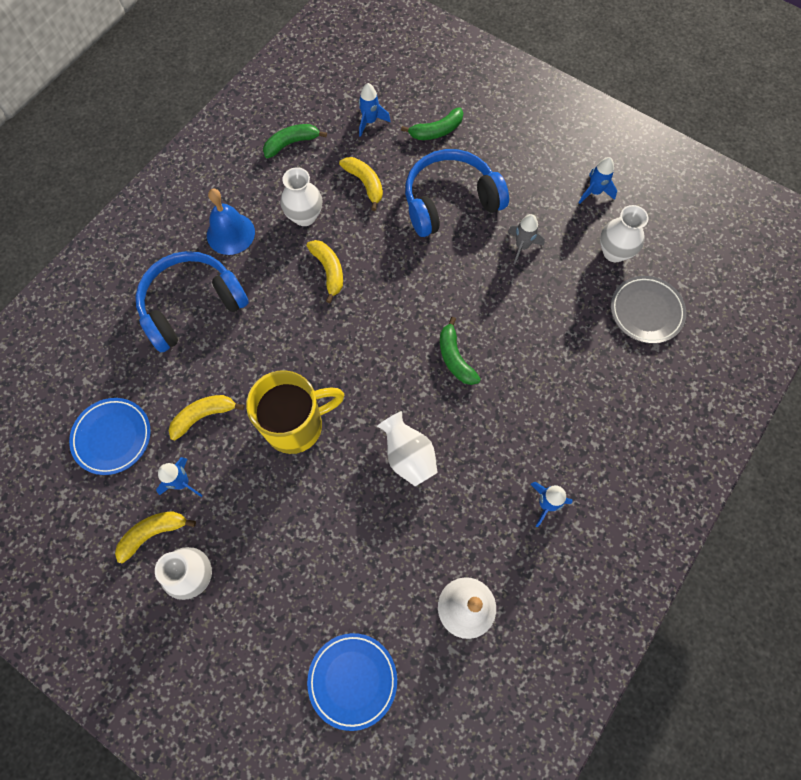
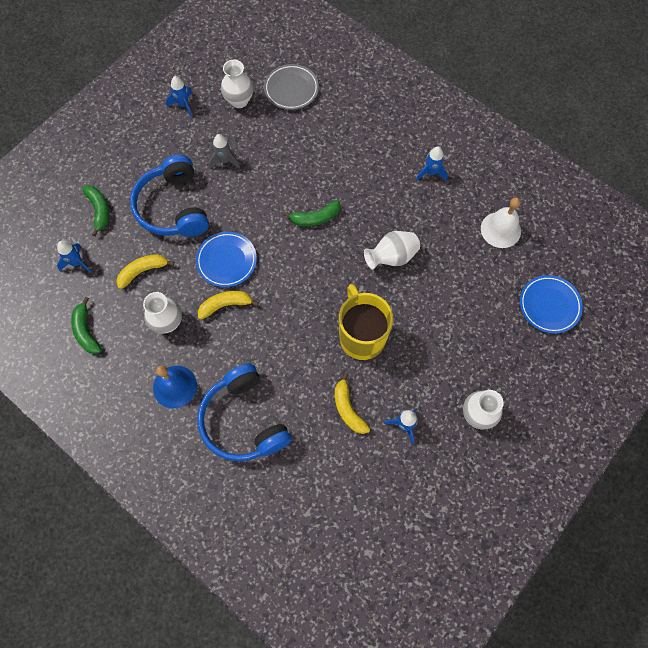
camera: 85 degrees left, 0 degrees up
(112, 437) = (361, 485): blue plate -> blue plate (227, 261)
(153, 533) = (444, 448): yellow banana -> none

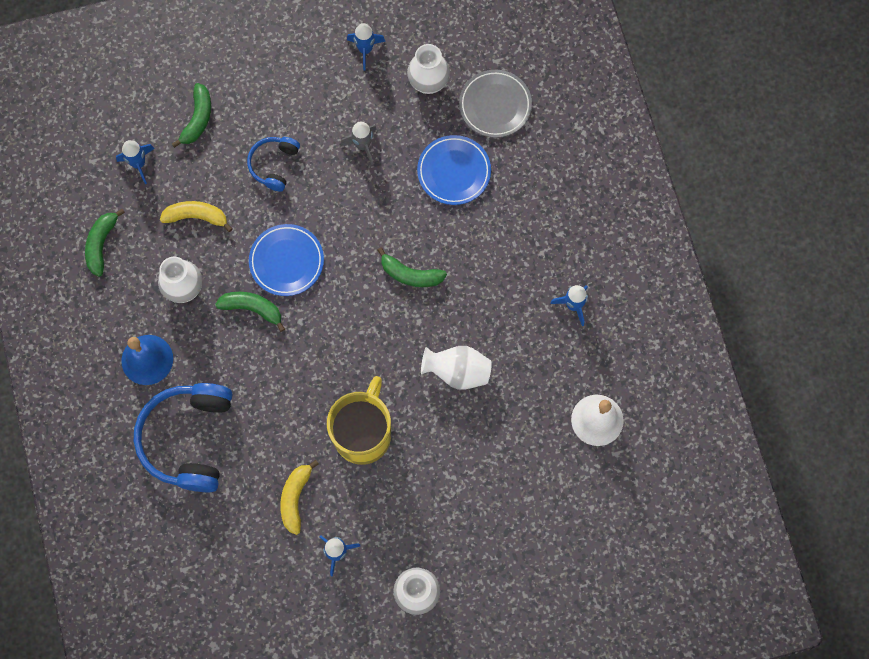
camera: 35 degrees right, 5 degrees up
(173, 207) = (274, 165): blue headphones -> blue headphones, size x0.53
(225, 305) = (252, 308): yellow banana -> green banana
(549, 305) = (581, 536): blue plate -> blue plate (454, 172)

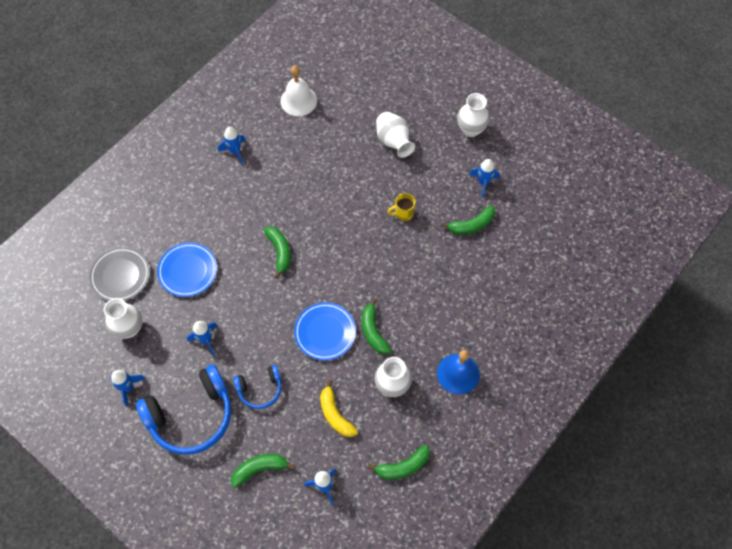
camera: 125 degrees left, 10 degrees down
(188, 439) = (487, 310): blue headphones -> blue headphones (191, 416)
(295, 498) = (471, 225): yellow banana -> green banana
(363, 145) = (206, 340): grey rocket -> blue rocket
(363, 434) = (403, 213): yellow mug -> yellow mug, size x0.43
(457, 371) = (324, 187): white vase -> white vase (393, 142)

